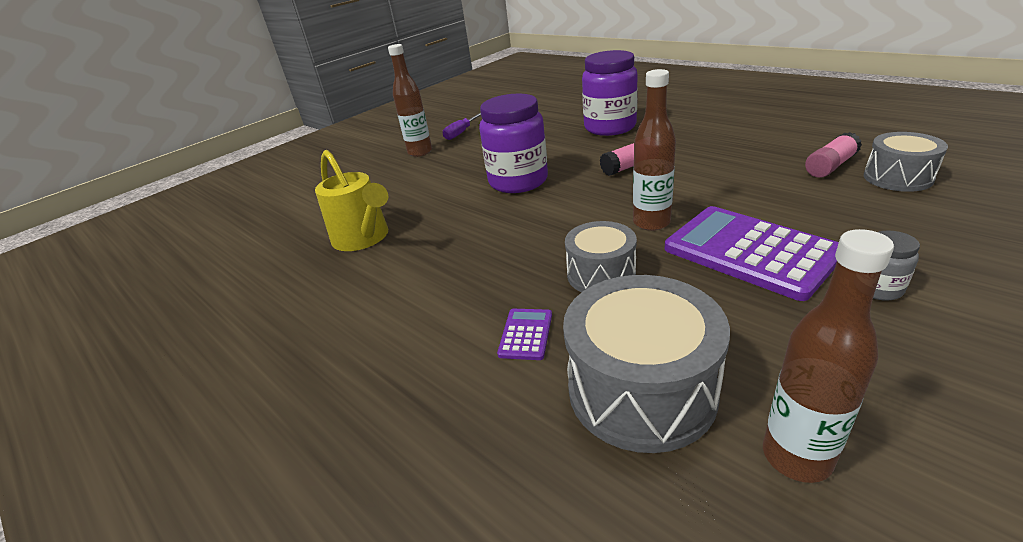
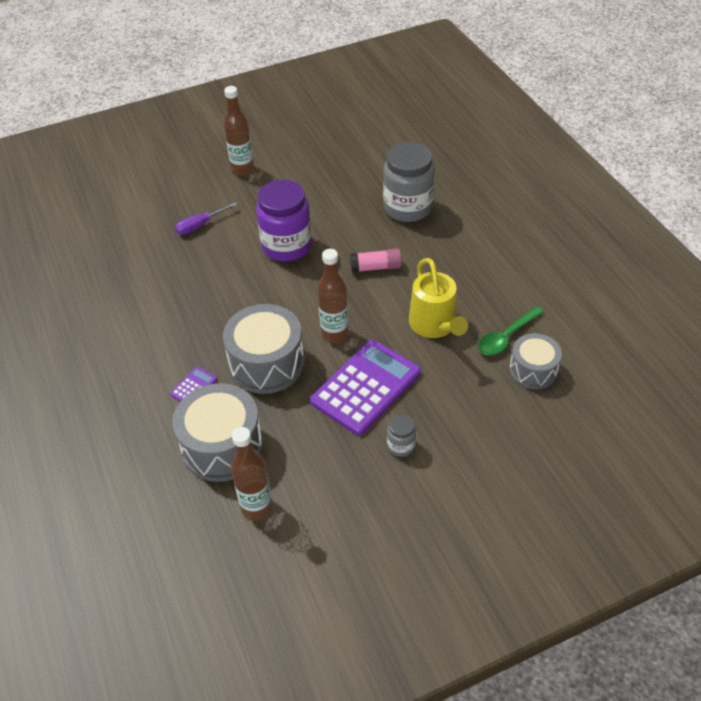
camera: 20 degrees right, 15 degrees up
(364, 238) = (150, 260): yellow watering can -> yellow watering can (435, 325)
(461, 133) = (291, 155): purple screwdriver -> purple screwdriver (200, 225)
(601, 274) = (267, 363): grey drum -> grey drum, size x1.62
(610, 127) = (407, 208): purple jar -> grey jar
(750, 252) = (366, 387): purple calculator -> purple calculator turned 60 degrees clockwise
(830, 166) = (506, 337): pink glue stick -> green spoon

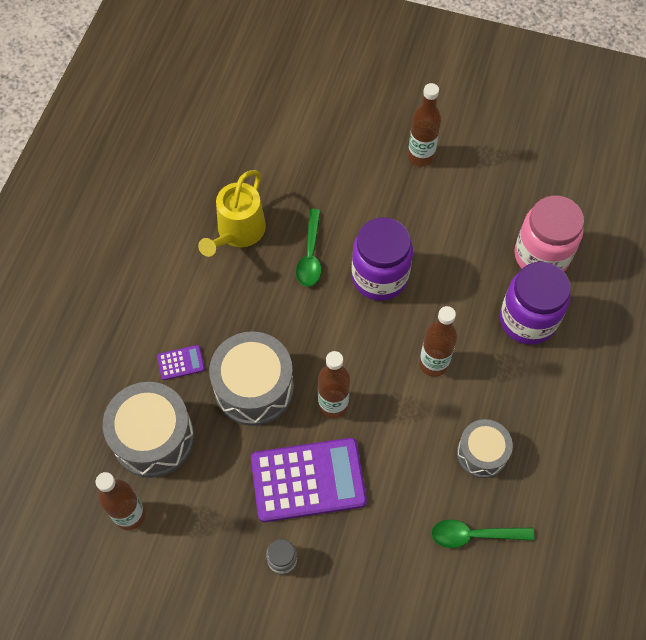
camera: 40 degrees right, 15 degrees up
(200, 225) = (328, 195): purple screwdriver -> none
(224, 265) = (310, 255): none -> green spoon
(376, 267) = (433, 364): pink glue stick -> brown bottle
(378, 172) = (541, 256): none -> pink jar
(407, 208) = (527, 320): grey jar -> purple jar
(435, 325) = (424, 468): yellow watering can -> yellow watering can (238, 232)
(533, 370) = (461, 588): grey drum -> grey drum (481, 453)

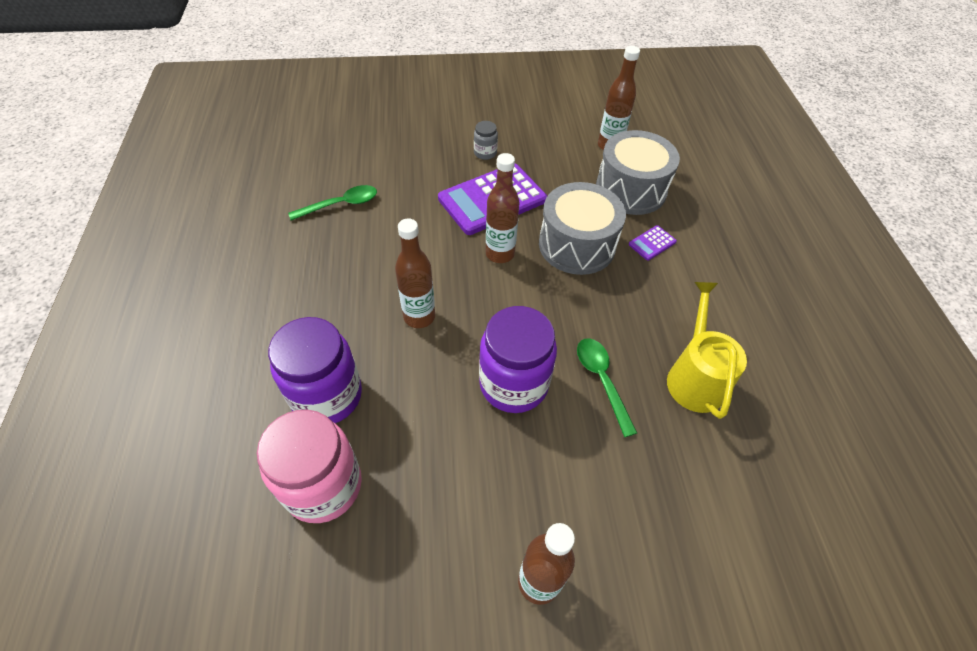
camera: 155 degrees right, 10 degrees down
(481, 453) = (348, 259): grey drum -> none

